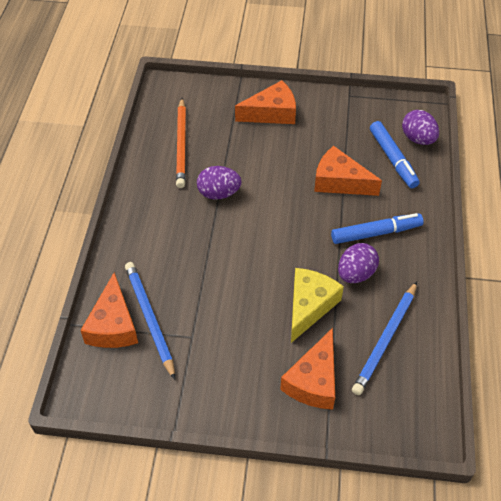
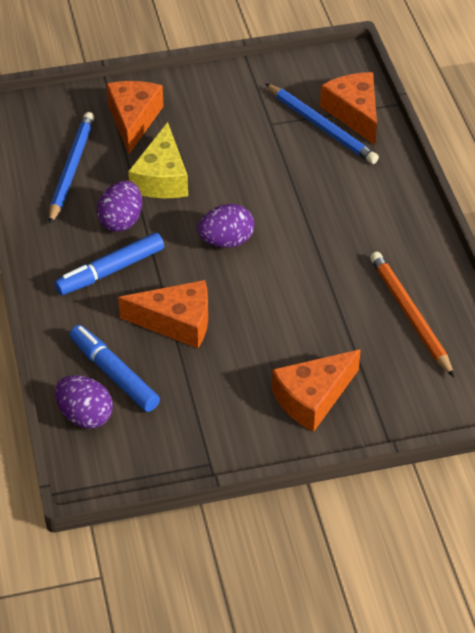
camera: 160 degrees right, 5 degrees down
(219, 193) = (323, 266): purple egg -> purple egg (226, 241)

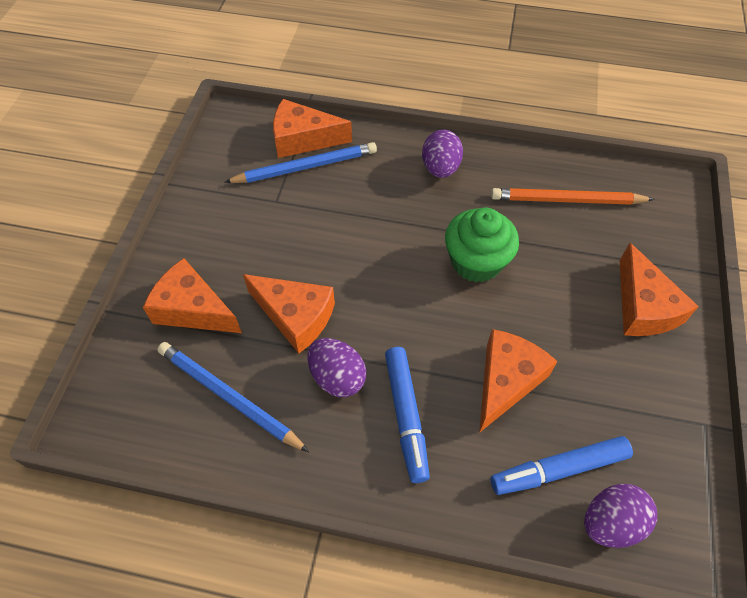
camera: 65 degrees left, 10 degrees up
(162, 178) = (295, 316): yellow cheese -> orange cheese
(226, 241) = (414, 296): purple egg -> purple egg (440, 168)
(289, 270) = (476, 262): none -> green cupcake

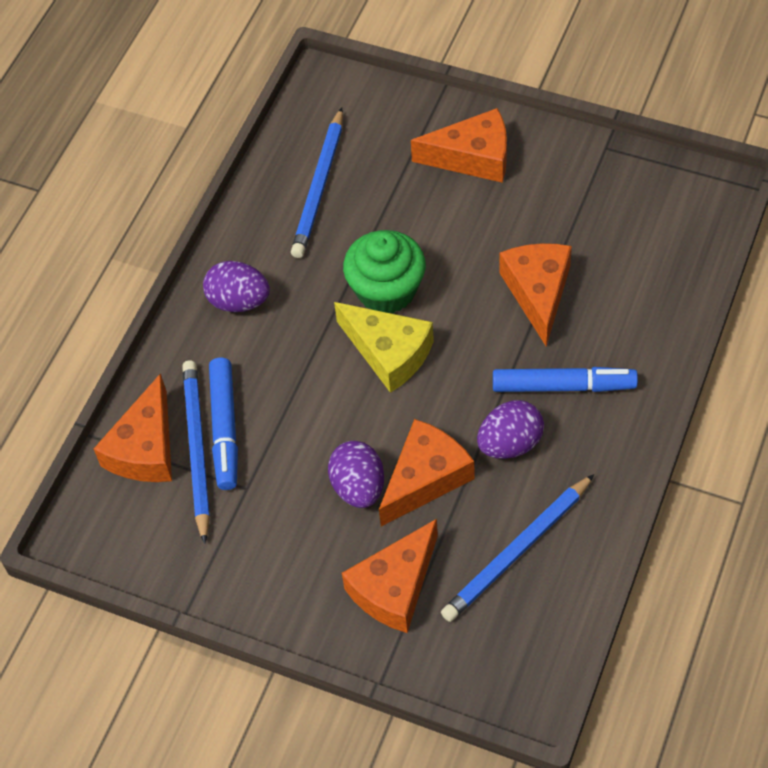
camera: 75 degrees left, 0 degrees up
(414, 272) = (389, 353): none -> yellow cheese
(506, 381) = (538, 292): orange cheese -> orange cheese turned 45 degrees clockwise
(558, 469) = (634, 270): blue marker -> blue marker (225, 428)
(567, 200) = (319, 186): orange pencil -> blue pencil
(610, 522) = (687, 243): purple egg -> purple egg (358, 487)

